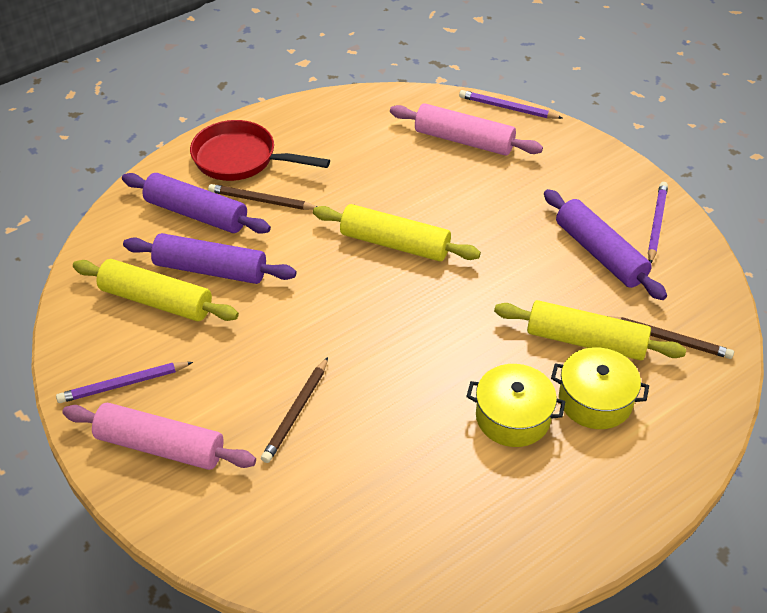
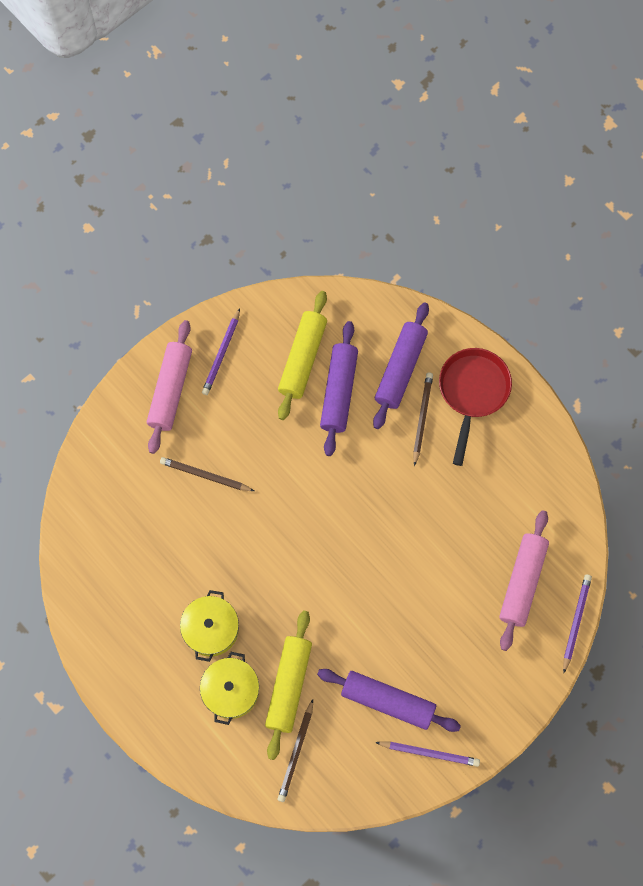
camera: 85 degrees right, 25 degrees up
(123, 384) = (221, 354): purple pencil -> purple pencil turned 135 degrees counterclockwise
(394, 244) = (382, 531): yellow rolling pin -> none
(600, 253) = (387, 701): purple rolling pin -> purple rolling pin turned 60 degrees clockwise

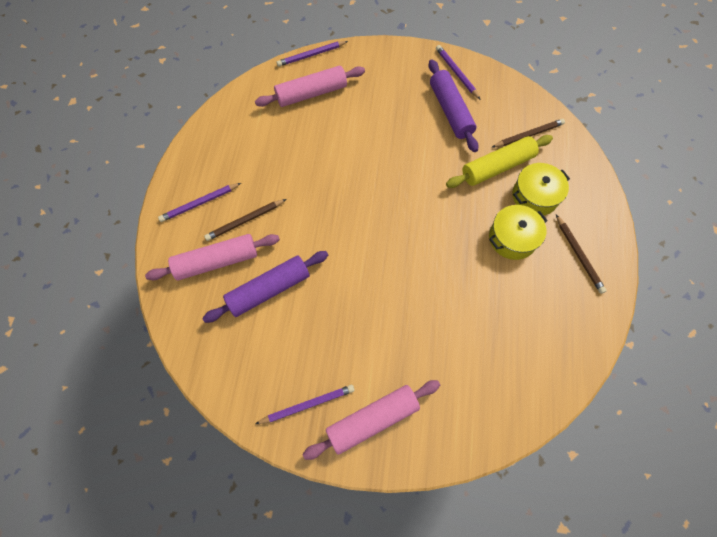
camera: 130 degrees left, 5 degrees down
(205, 475) = (415, 332): brown pencil -> brown pencil (578, 255)
(302, 359) = (262, 337): yellow rolling pin -> none
(400, 369) = (217, 261): purple rolling pin -> pink rolling pin
(472, 392) = (199, 203): red pan -> purple pencil

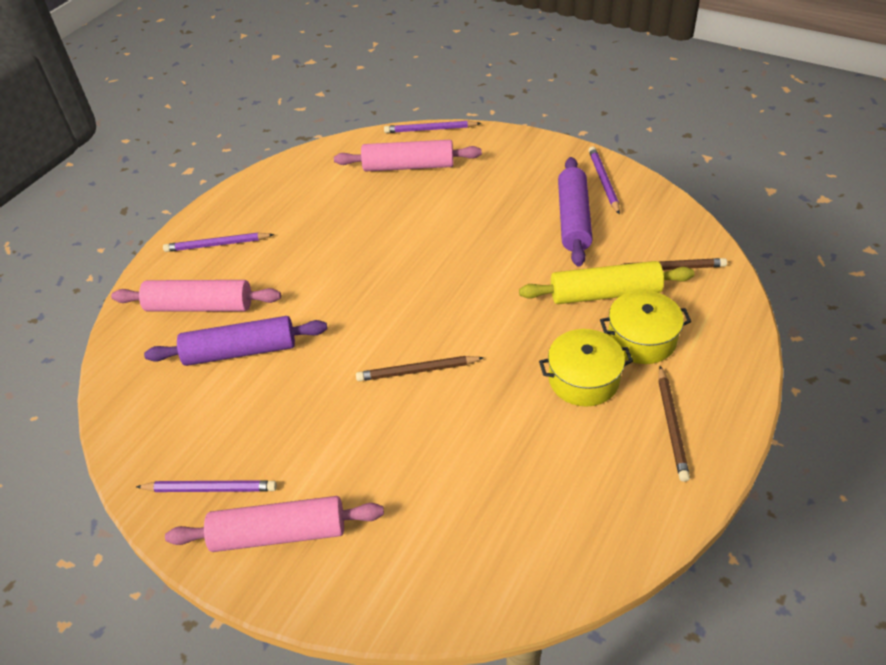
camera: 25 degrees right, 20 degrees down
(245, 221) = (256, 274): brown pencil -> brown pencil (417, 371)

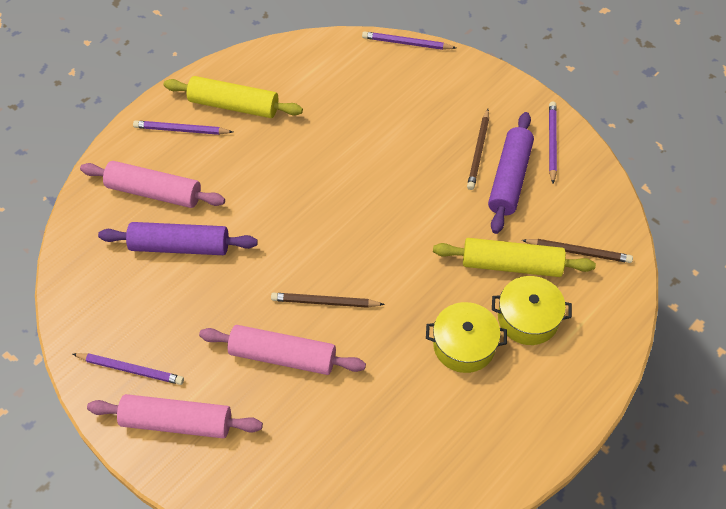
camera: 10 degrees right, 10 degrees up
(268, 213) = (234, 105): none -> yellow rolling pin
(408, 166) = (374, 82): pink rolling pin -> pink rolling pin (282, 356)
(671, 425) = (524, 407): brown pencil -> brown pencil (478, 151)

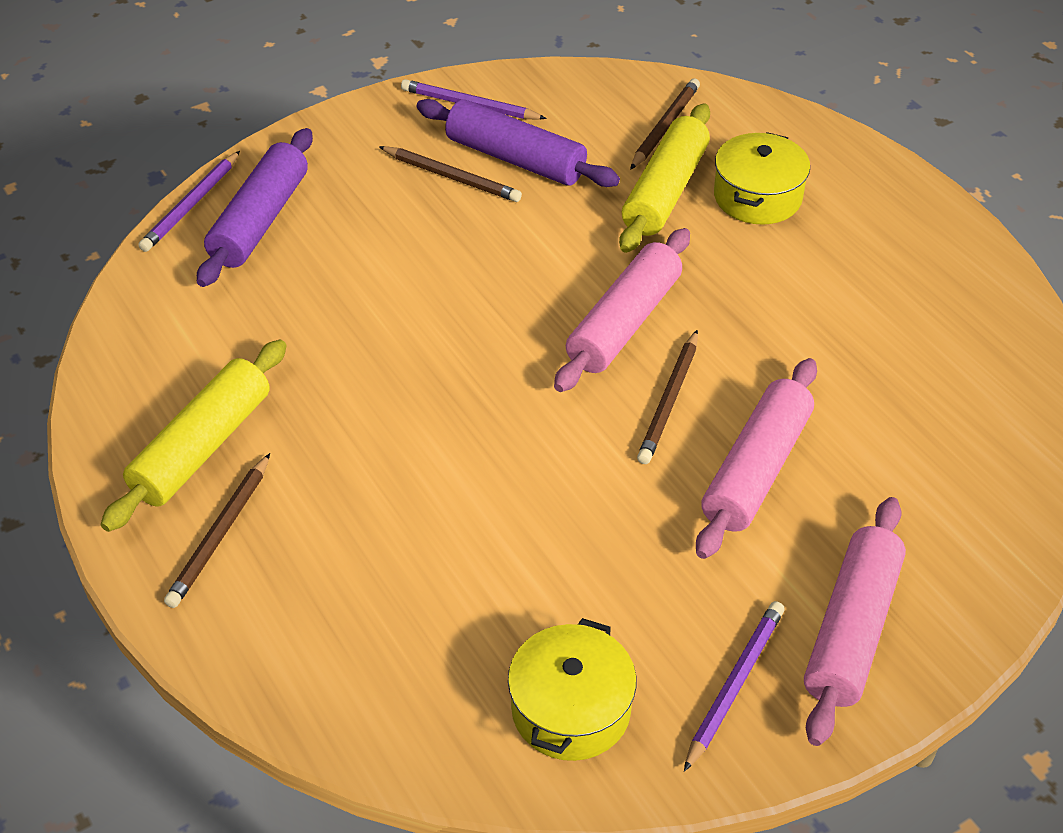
camera: 75 degrees left, 10 degrees down
(154, 192) = (351, 597): pink rolling pin -> pink rolling pin (623, 323)
(180, 246) = (491, 574): purple rolling pin -> purple rolling pin (260, 220)
(181, 130) = (220, 534): purple pencil -> brown pencil
(464, 345) = (785, 266): yellow pot -> yellow pot (571, 709)

